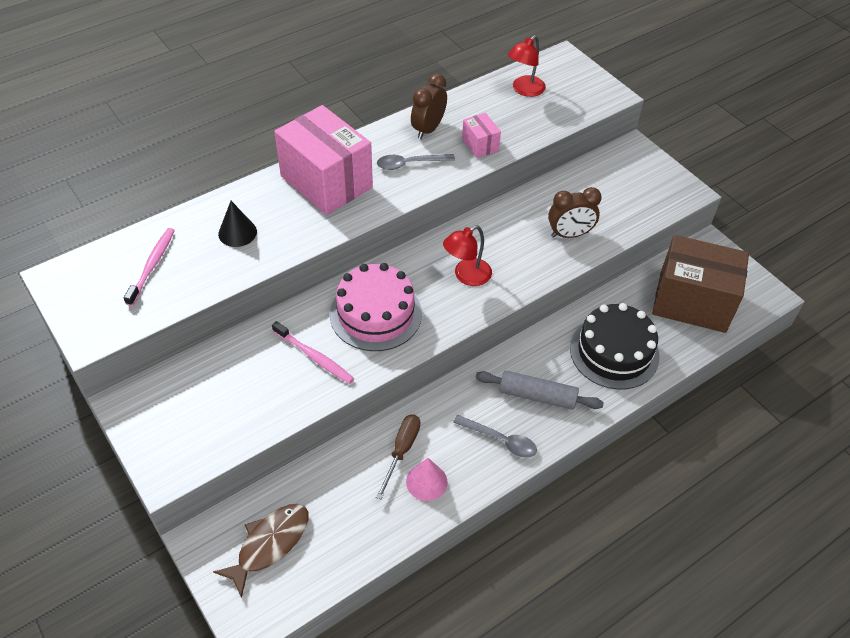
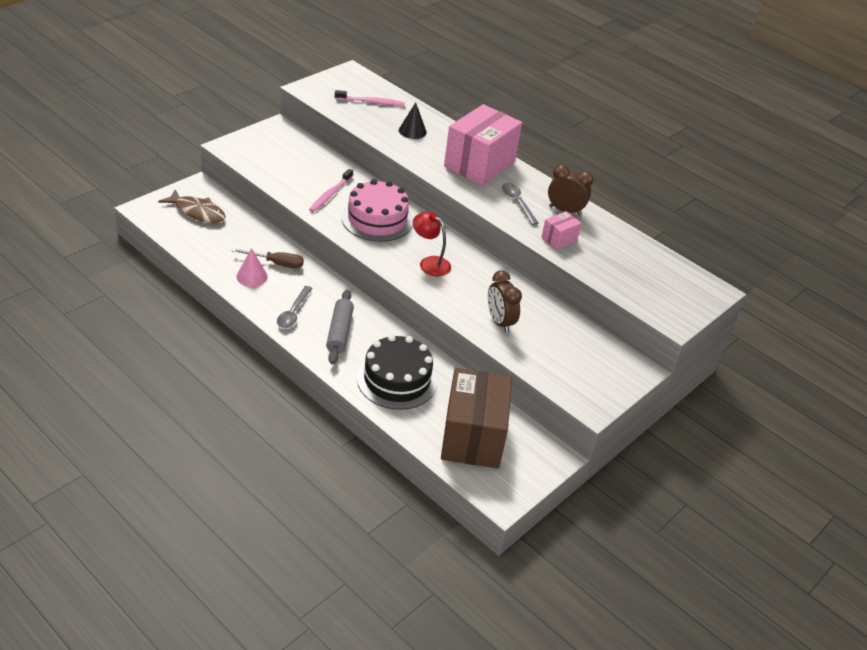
camera: 75 degrees right, 10 degrees down
(524, 90) = (649, 264): red lamp -> none

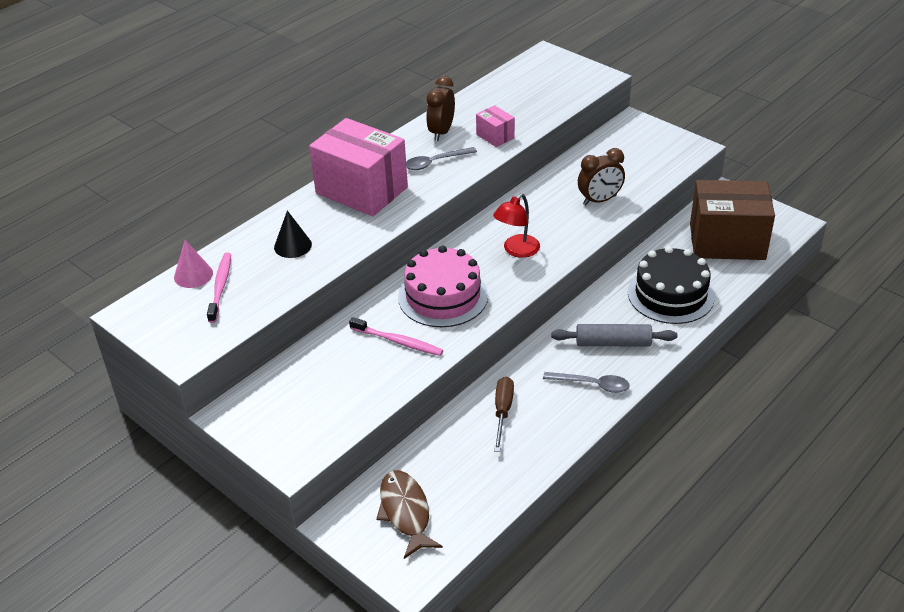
camera: 85 degrees left, 0 degrees up
(197, 212) = (405, 512): brown fish -> brown fish turned 45 degrees counterclockwise
(252, 276) = (535, 431): pink cone -> pink cone (193, 275)

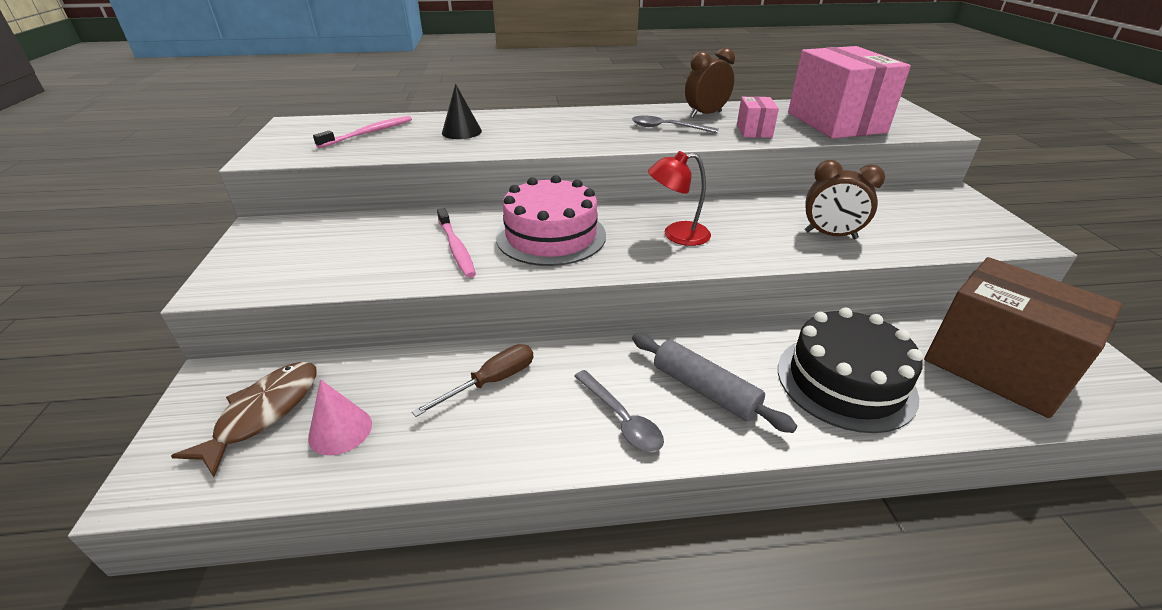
camera: 40 degrees right, 5 degrees down
(193, 275) = (369, 121): pink cone -> pink cone (340, 430)
(361, 190) = (575, 123): pink box -> pink box (835, 122)

